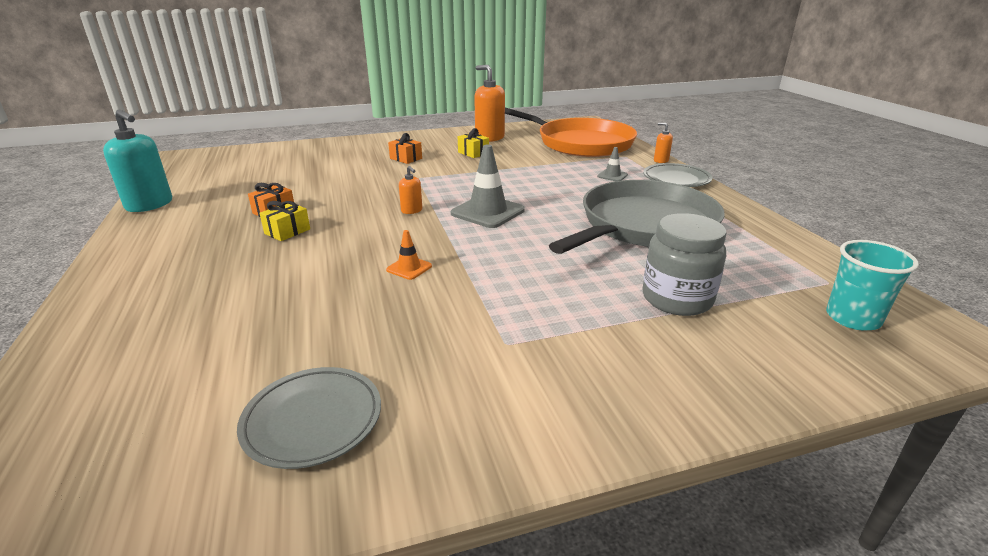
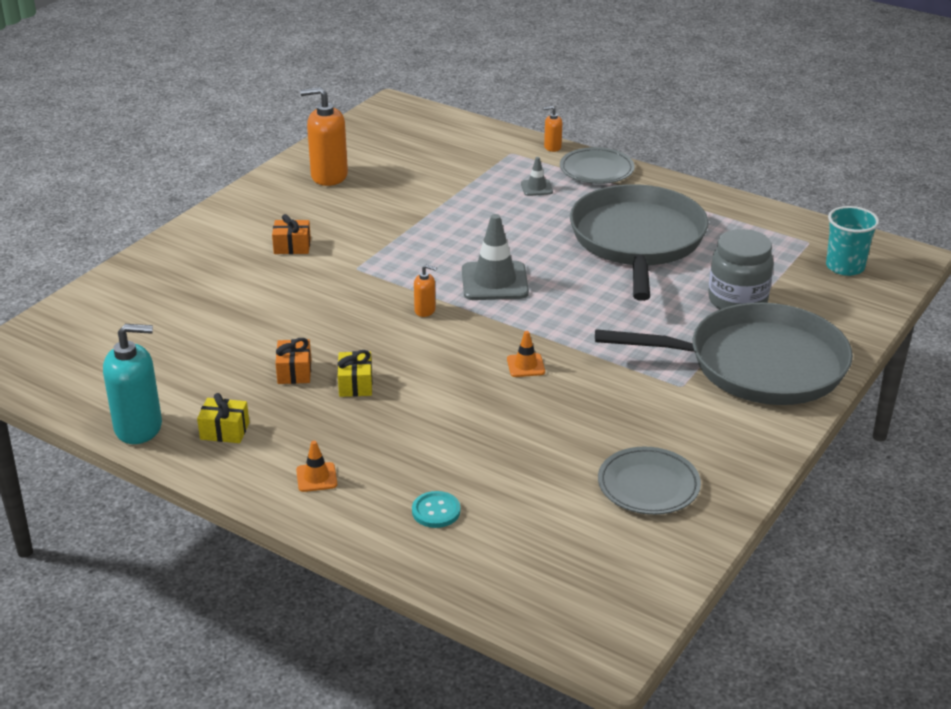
camera: 40 degrees left, 5 degrees up
(142, 335) = (436, 511): none -> turquoise button
(146, 272) = (316, 477): none -> orange traffic cone
(473, 153) = (352, 208): yellow gift -> yellow gift (225, 431)
(580, 143) = (440, 148): orange pan -> none
(617, 363) = (758, 365): none -> grey pan

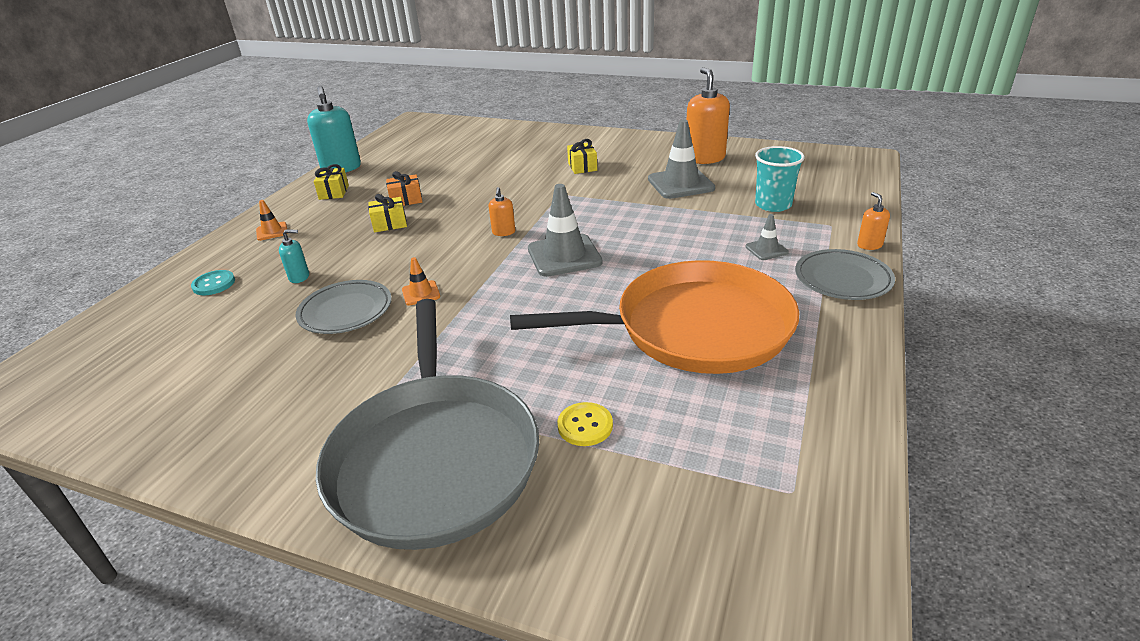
camera: 80 degrees right, 0 degrees up
(292, 246) = (582, 167): orange gift -> yellow gift
(381, 200) = (680, 184): none -> grey traffic cone
(452, 446) = (299, 277): none -> turquoise soap dispenser
(637, 240) = (694, 328): grey pan -> orange pan
(648, 485) = (210, 392): grey plate -> grey plate (346, 311)
(737, 301) = (585, 425): grey jar -> yellow button
(845, 267) = (736, 544): turquoise cup -> turquoise cup (773, 205)

